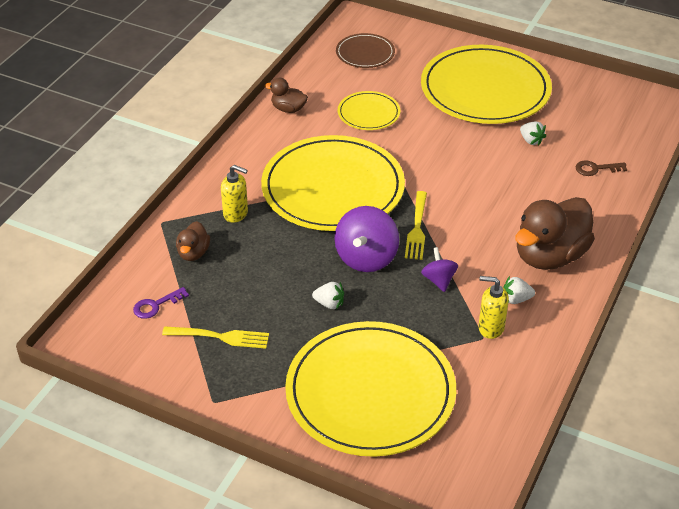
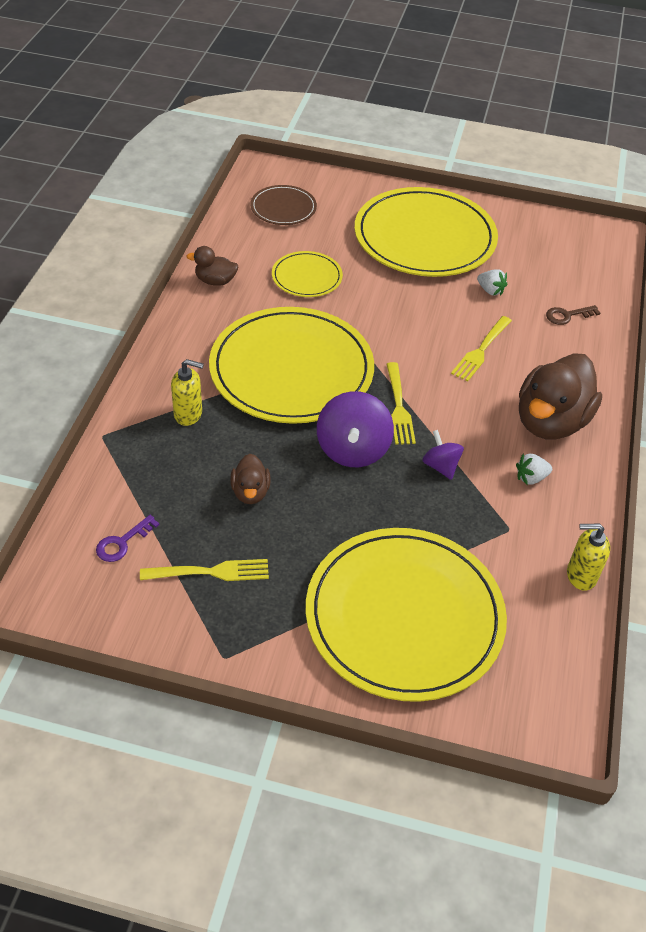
camera: 15 degrees left, 5 degrees up
(193, 253) = (151, 469): brown duck -> brown duck (250, 492)
(329, 303) = (327, 512): white strawberry -> none
(490, 327) = (514, 516): yellow soap dispenser -> yellow soap dispenser (581, 575)
(506, 190) = (481, 350): none -> yellow fork

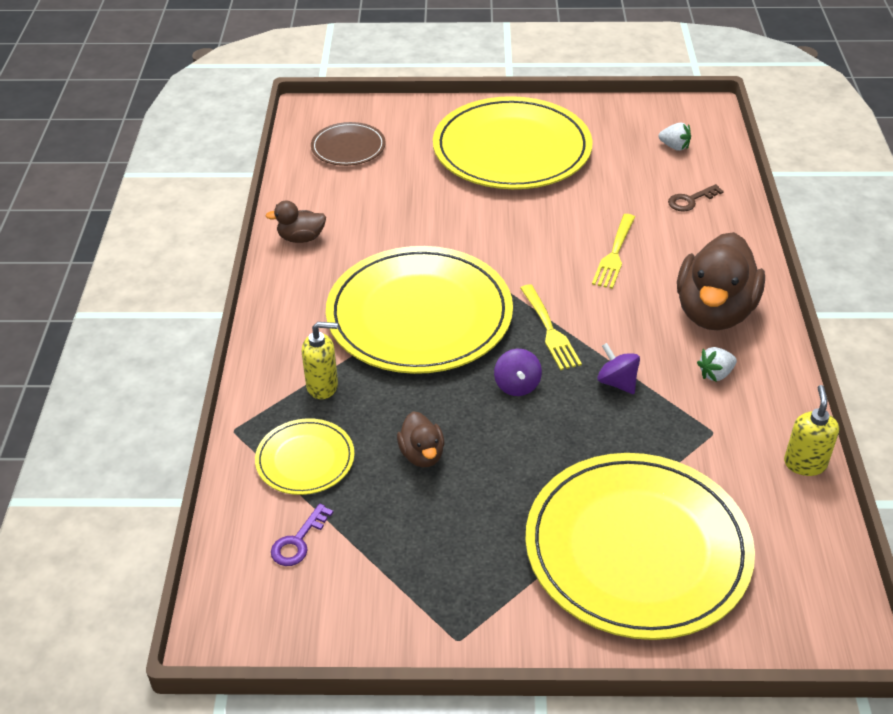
camera: 10 degrees left, 5 degrees down
(209, 572) = (408, 551): yellow fork -> none
(307, 277) = (400, 214): yellow plate -> yellow plate (305, 459)
(352, 450) = (517, 385): purple spinning top -> purple spinning top, size x0.56
(490, 290) = (601, 191): white strawberry -> white strawberry (674, 147)
(581, 575) = (805, 463): yellow soap dispenser -> yellow soap dispenser turned 105 degrees clockwise

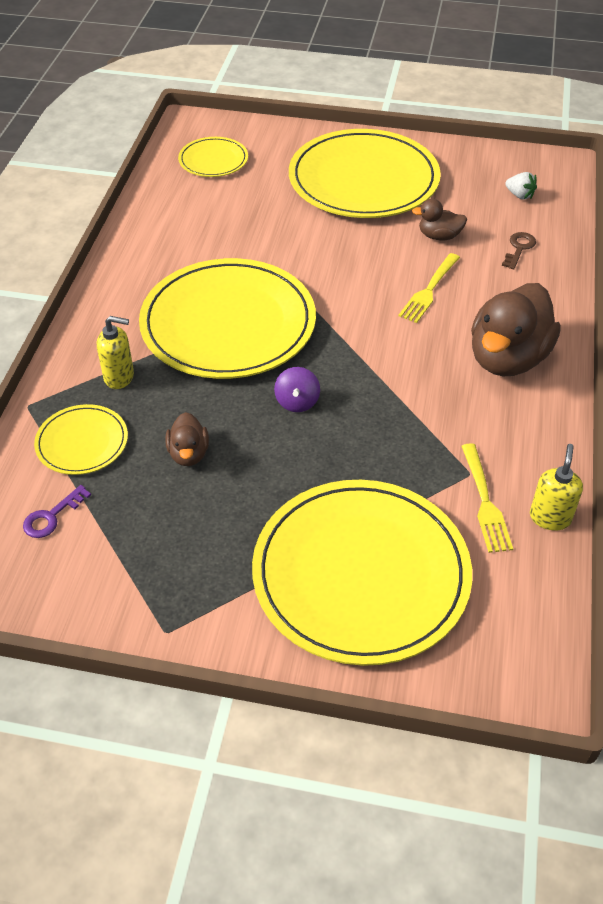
camera: 10 degrees right, 5 degrees up
(301, 238) = (144, 238): brown duck -> brown duck (439, 236)
(348, 147) = (213, 160): brown plate -> yellow plate
(549, 329) = (344, 353): yellow fork -> yellow fork (484, 501)
(617, 382) = (392, 412): purple spinning top -> none
(690, 200) = (519, 248): brown key -> brown key turned 135 degrees clockwise
(715, 374) = (490, 418): white strawberry -> none

